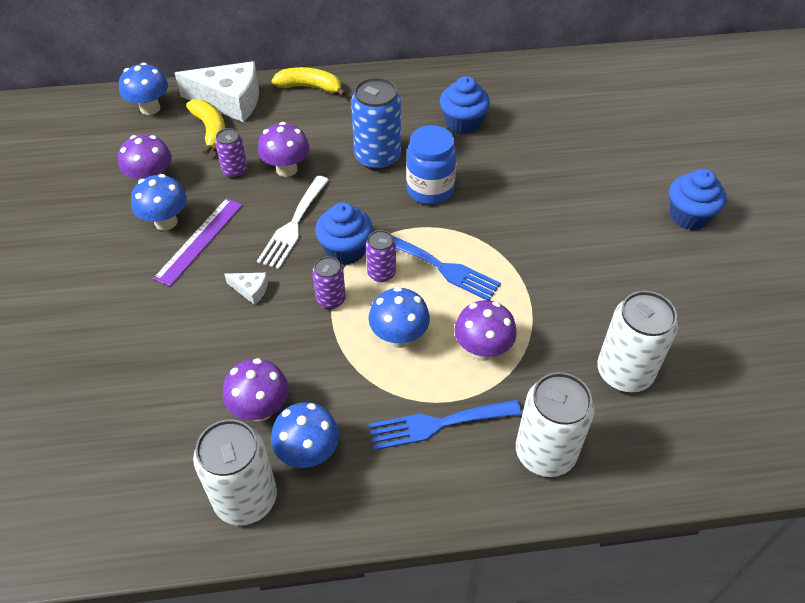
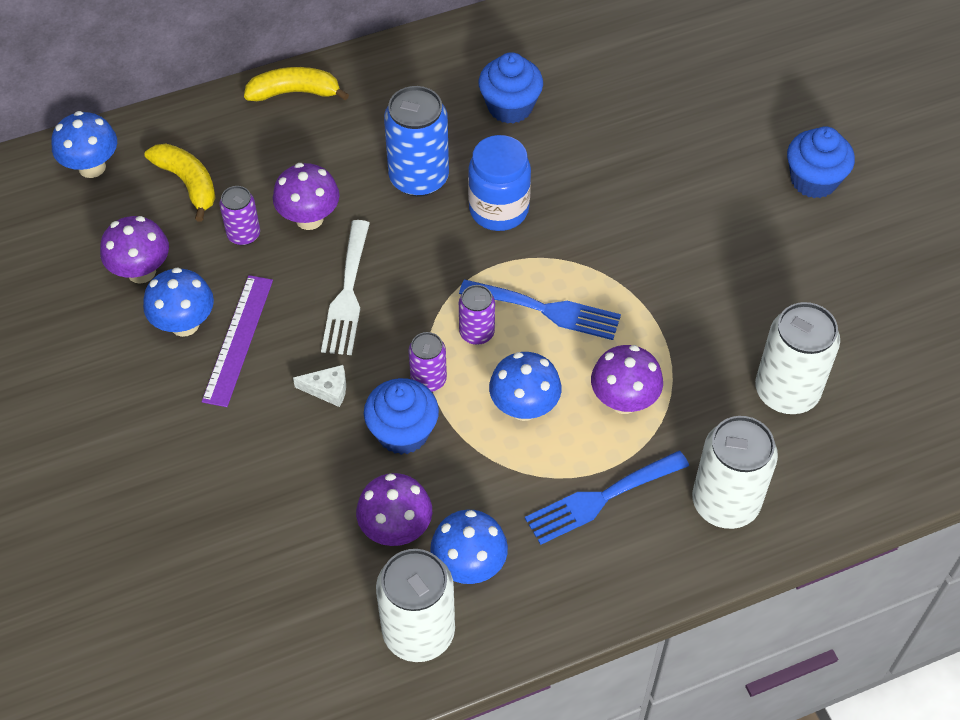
camera: 15 degrees left, 5 degrees up
(229, 101) = (195, 134): white cheese -> none
(345, 250) = (423, 312): blue cupcake -> blue cupcake (403, 432)

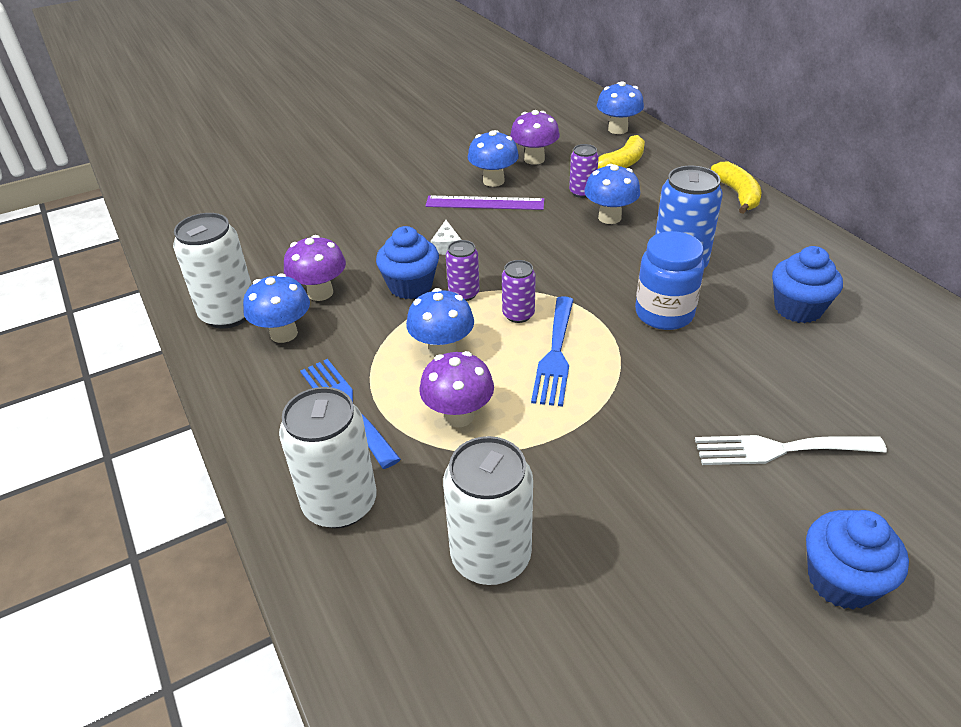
camera: 85 degrees right, 15 degrees down
(309, 218) = (609, 217): purple mushroom -> blue mushroom
(347, 294) = (540, 244): white fork -> white fork (779, 449)

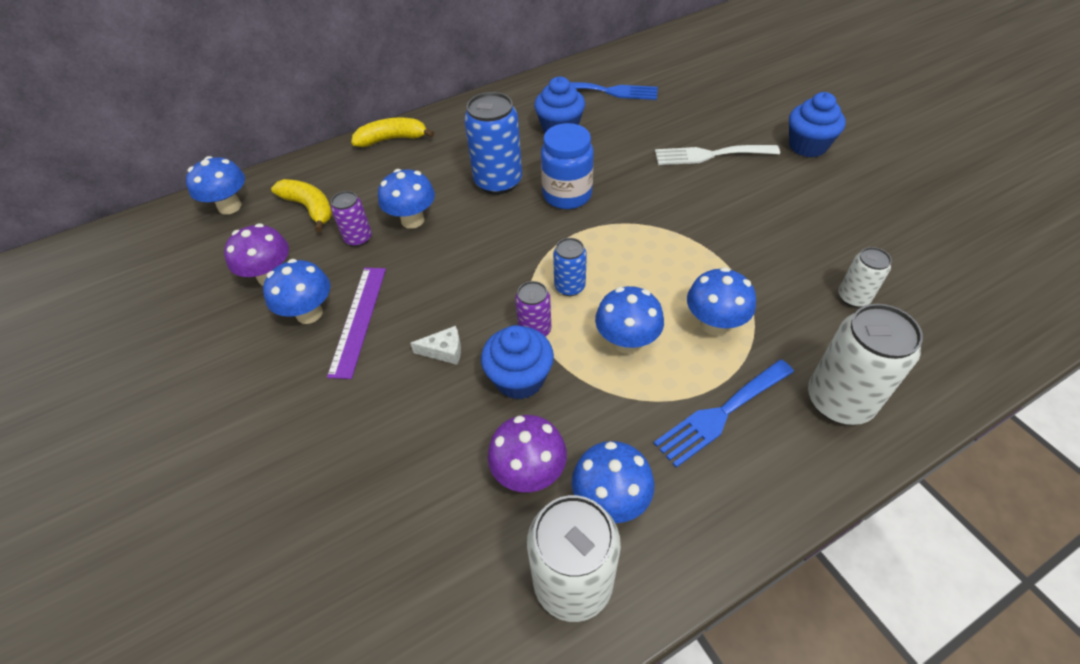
camera: 90 degrees left, 10 degrees up
(458, 416) = (714, 324): purple mushroom -> blue mushroom
(491, 557) = (853, 297): white can -> white can, size x0.55
(518, 314) = (569, 287): purple can -> blue can
(555, 355) = (625, 261): blue fork -> blue fork (608, 91)
(779, 449) = (710, 155): white fork -> white fork turned 90 degrees clockwise

